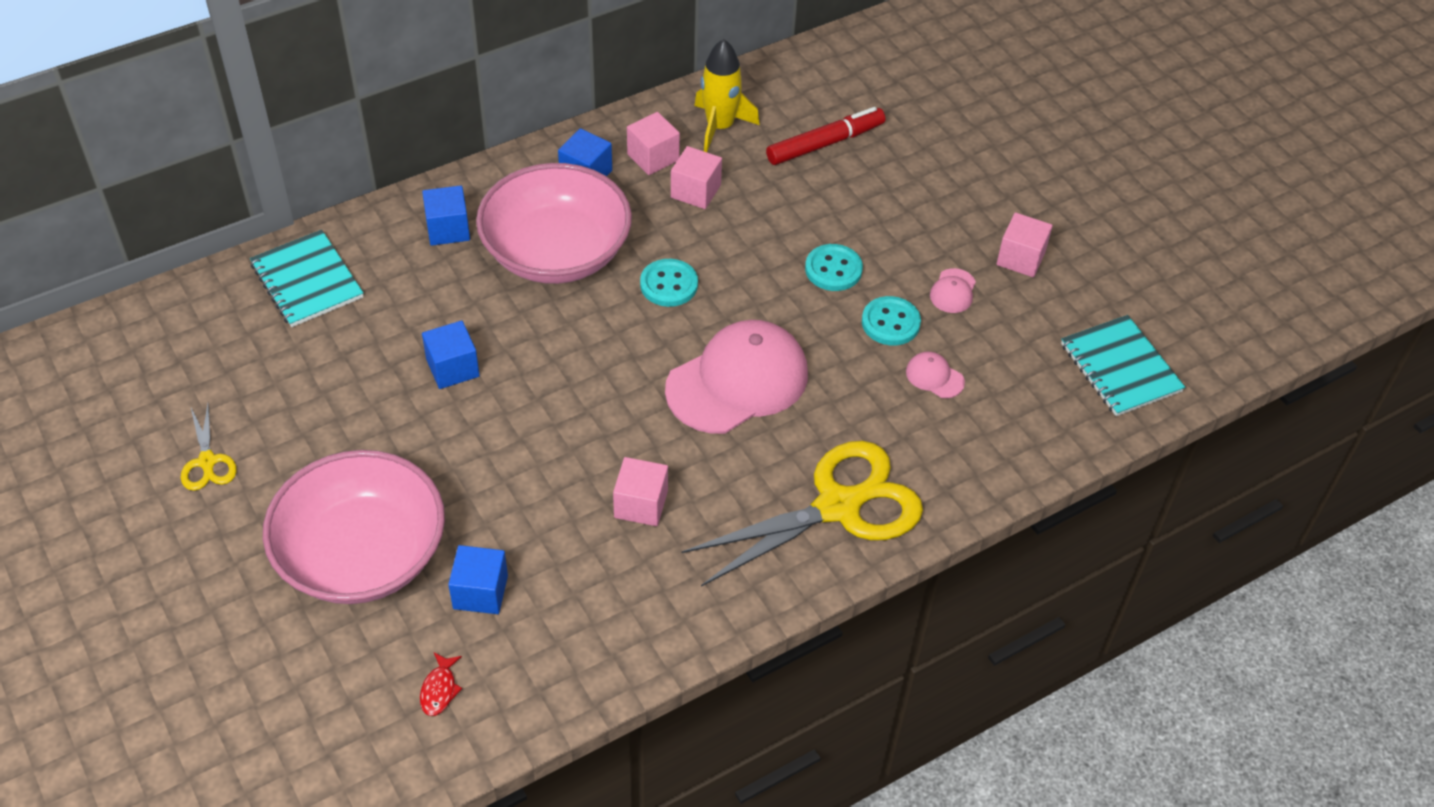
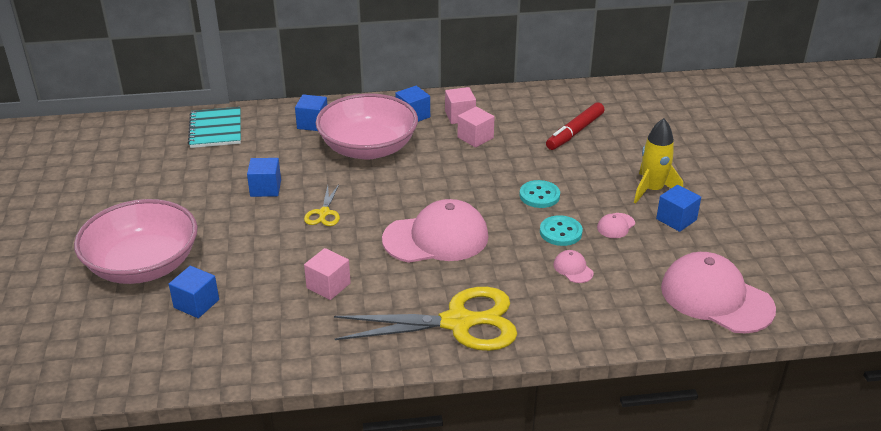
camera: 25 degrees right, 15 degrees down
(207, 462) = (95, 198): yellow scissors -> yellow scissors (324, 213)
(439, 689) = (133, 347): red fish -> none
(669, 284) = (426, 179): turquoise button -> none
(720, 127) = (512, 110): yellow rocket -> yellow rocket (652, 190)
(824, 144) = (575, 132): red marker -> red marker turned 135 degrees clockwise
(1020, 258) = (676, 219): pink cube -> blue cube
(1120, 368) = (716, 298): turquoise notebook -> pink cap

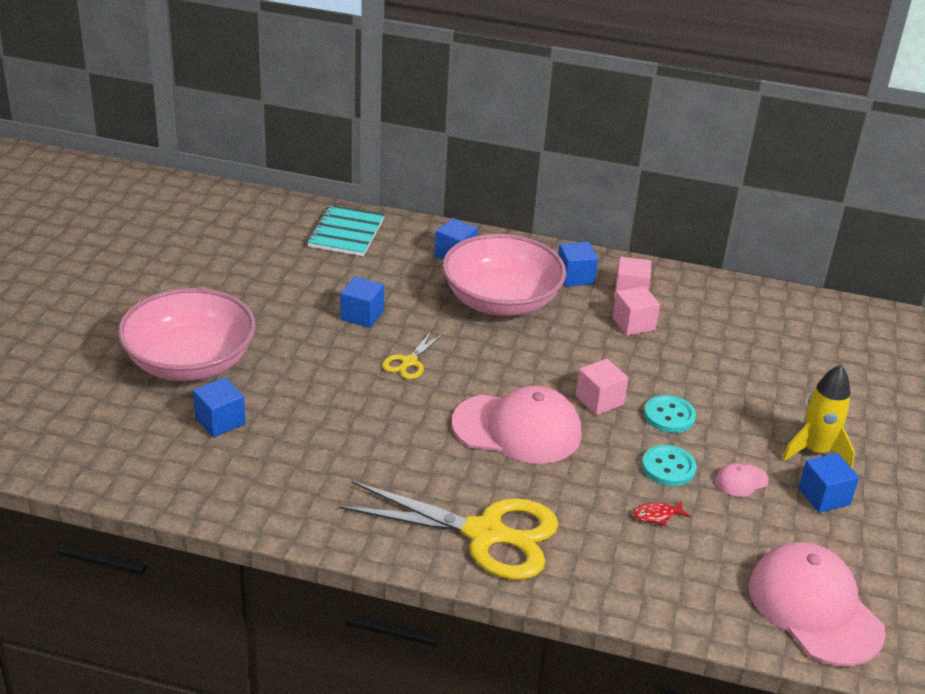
camera: 20 degrees right, 0 degrees up
(328, 286) = (367, 445): pink cube -> pink cube (599, 400)
(573, 269) = (657, 515): pink cap -> red fish
(575, 132) = (761, 351): red marker -> none

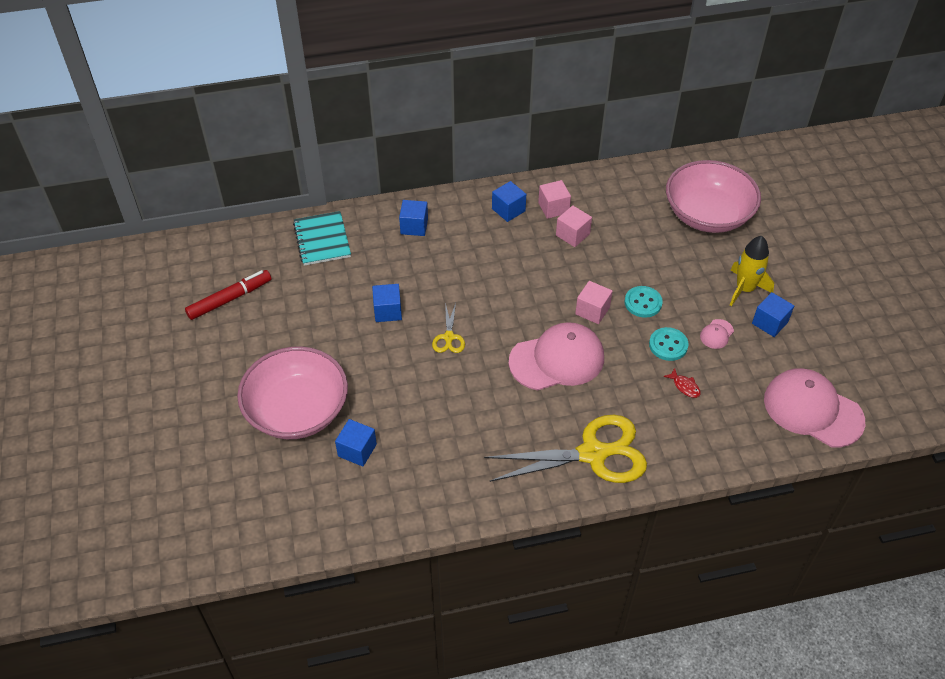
camera: 25 degrees left, 15 degrees up
(208, 247) = (229, 299): none -> red marker
(501, 301) = (474, 254): pink bowl -> pink bowl (707, 214)
(657, 515) = (684, 386): red fish -> red fish turned 90 degrees counterclockwise

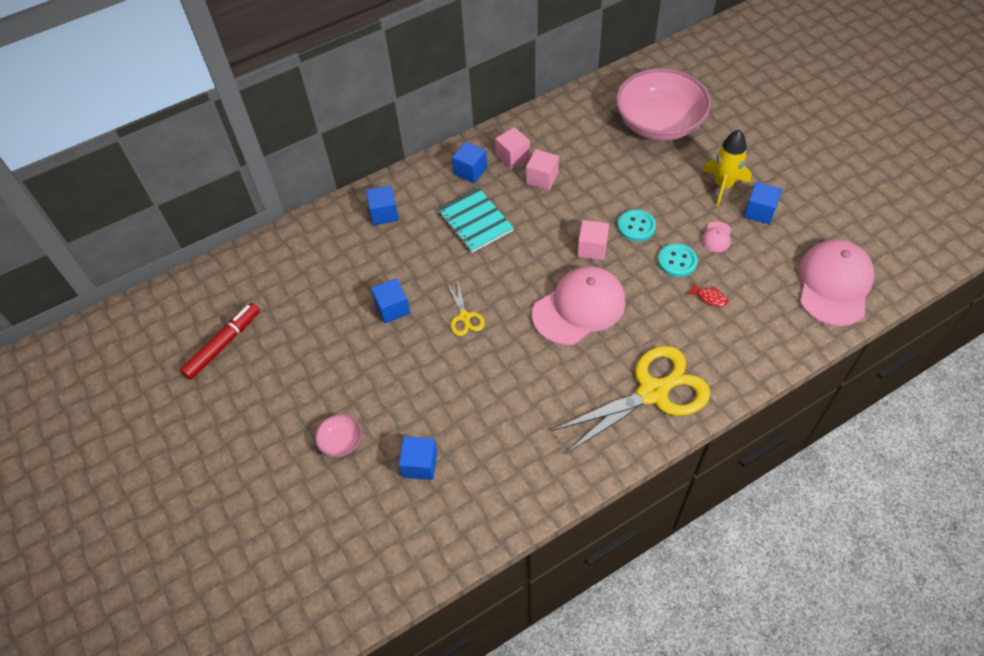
camera: 15 degrees left, 5 degrees up
(297, 410) = (341, 441): pink bowl -> pink bowl, size x0.40
(322, 240) = (296, 254): turquoise notebook -> turquoise notebook (475, 222)
(812, 410) = (834, 284): pink cap -> pink cap turned 90 degrees clockwise

